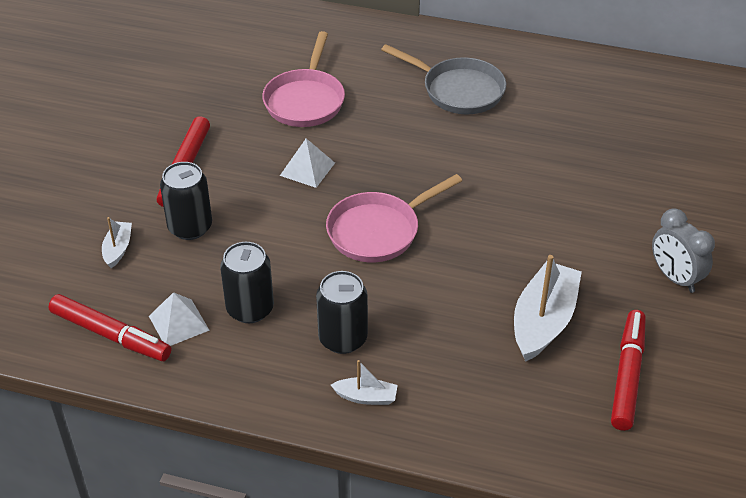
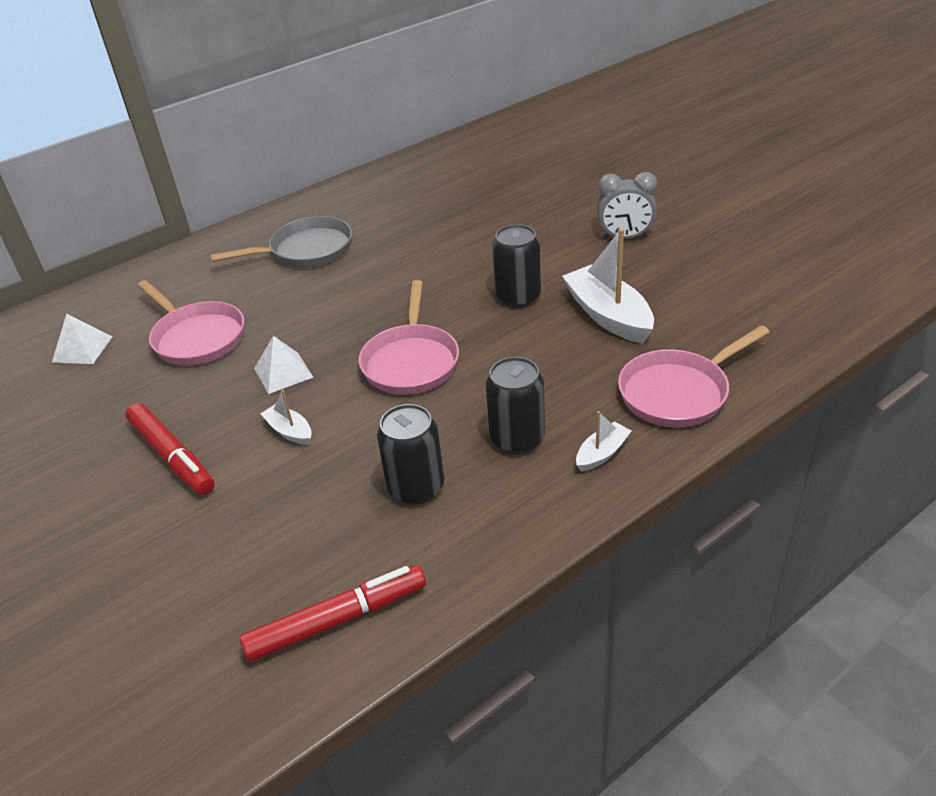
camera: 50 degrees left, 5 degrees down
(118, 249) = (219, 560): white boat -> white boat (289, 431)
(178, 323) = (379, 552): white pyramid -> white pyramid (82, 349)
(190, 227) = (257, 487): black can -> black can (518, 297)
(479, 413) = (678, 392): none -> pink pan
(627, 375) = (702, 299): red marker -> none

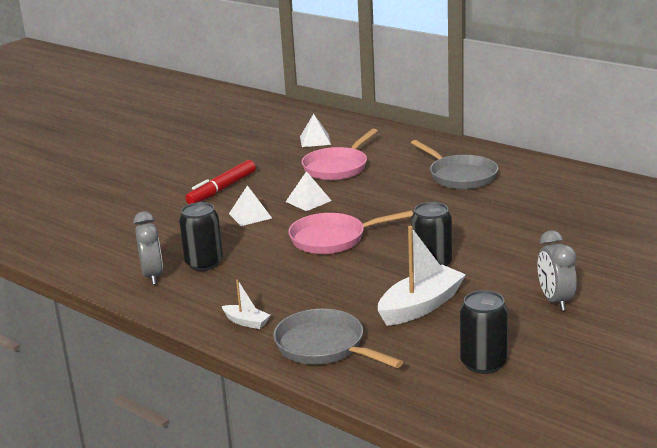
camera: 75 degrees right, 15 degrees down
(289, 431) = (250, 216): white boat -> white pyramid
(337, 620) = (99, 261): red marker -> none
(427, 549) = (152, 276): none -> grey clock
(517, 439) = (256, 289): black can -> black can (483, 363)
(678, 392) = (324, 346): pink pan -> grey pan

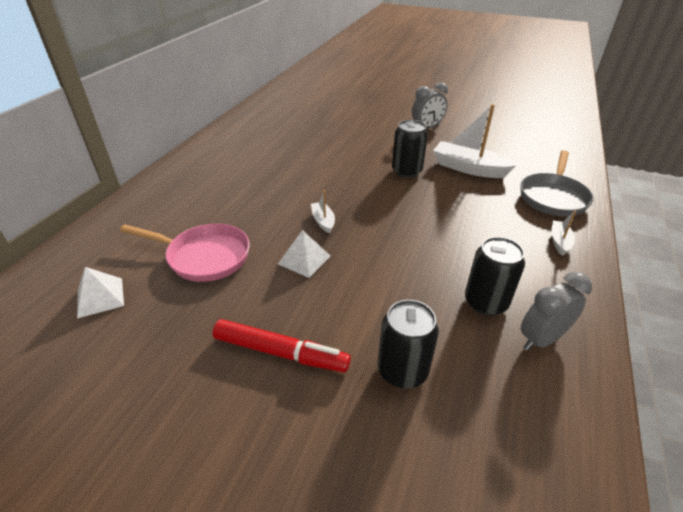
camera: 110 degrees left, 15 degrees up
(250, 216) = (356, 298): white pyramid -> none
(332, 239) = (386, 225): pink pan -> none
(357, 212) = (323, 221): none -> white boat
(460, 176) = (231, 177): grey pan -> none
(483, 363) = (514, 142): black can -> black can (402, 370)

